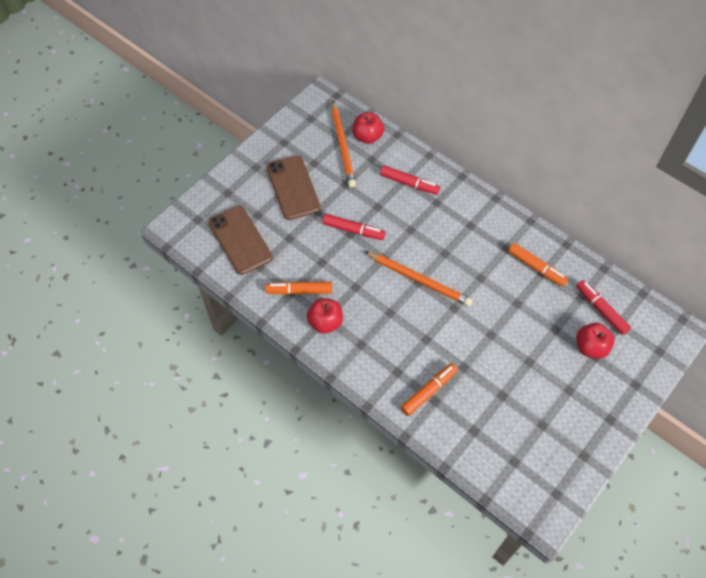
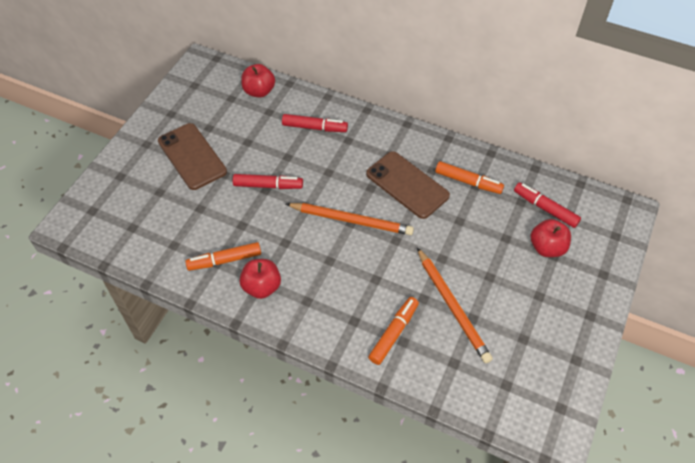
camera: 15 degrees left, 5 degrees down
(240, 240) = (145, 222): brown phone -> brown phone (407, 185)
(343, 146) = (235, 105): orange pencil -> orange pencil (452, 306)

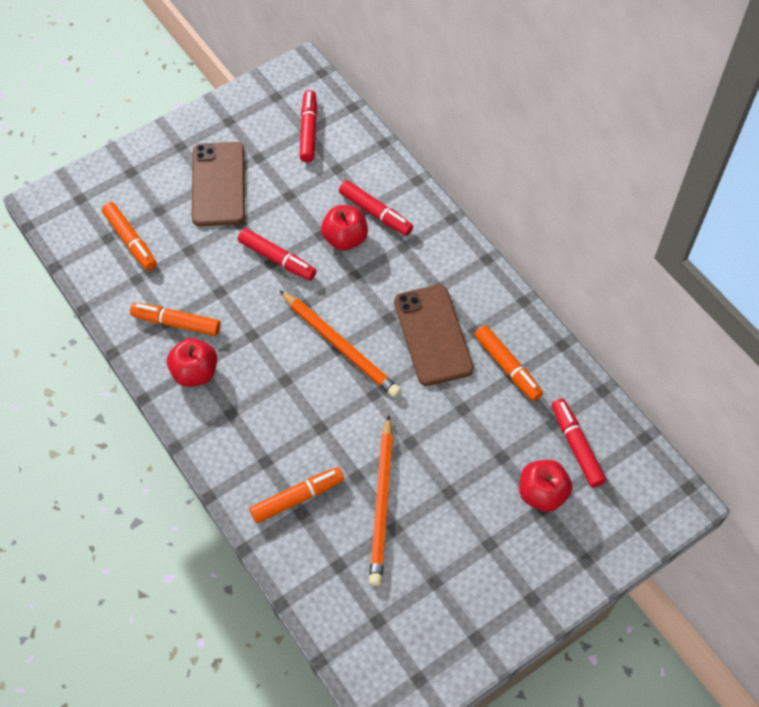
camera: 30 degrees right, 5 degrees up
(151, 221) = (130, 240): none -> orange marker
(232, 97) = (308, 131): none -> red marker
(259, 91) = (342, 137): red apple -> red apple (345, 239)

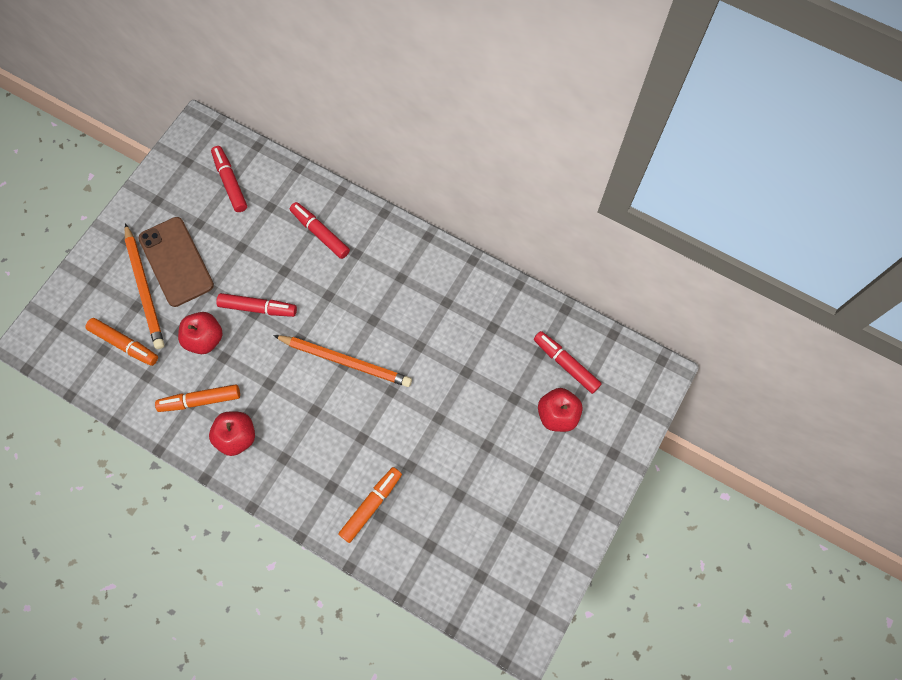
camera: 25 degrees left, 10 degrees up
(345, 239) = (306, 266): red apple -> red apple (205, 339)
(375, 213) = (320, 233): red marker -> red marker turned 150 degrees counterclockwise
(382, 503) = (440, 479): orange pencil -> orange pencil (145, 288)
(433, 335) = (415, 320): brown phone -> none
(507, 367) = (485, 321): orange marker -> none

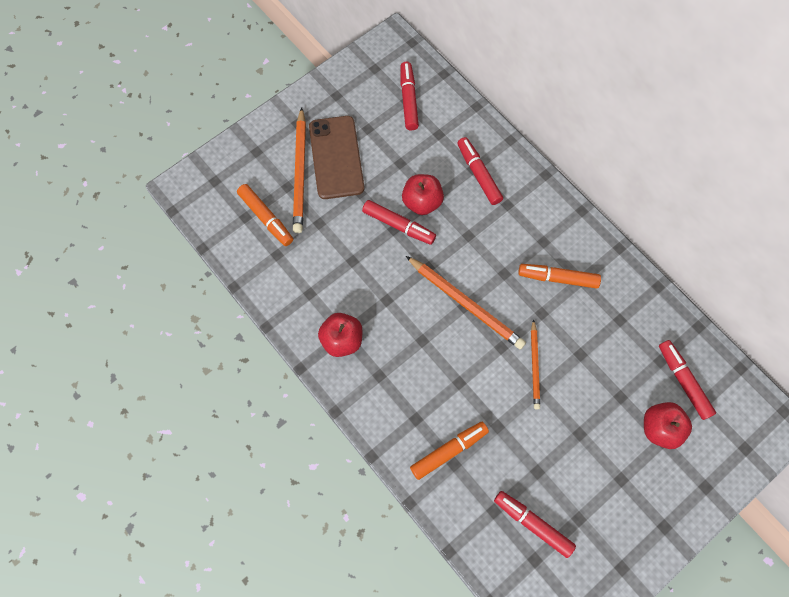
camera: 20 degrees right, 0 degrees up
(200, 400) = (318, 294): orange marker -> orange marker (558, 278)
(205, 339) = (340, 238): red apple -> red apple (422, 202)
(427, 397) = (535, 366): none -> orange pencil
(468, 544) = (532, 524): none -> red marker

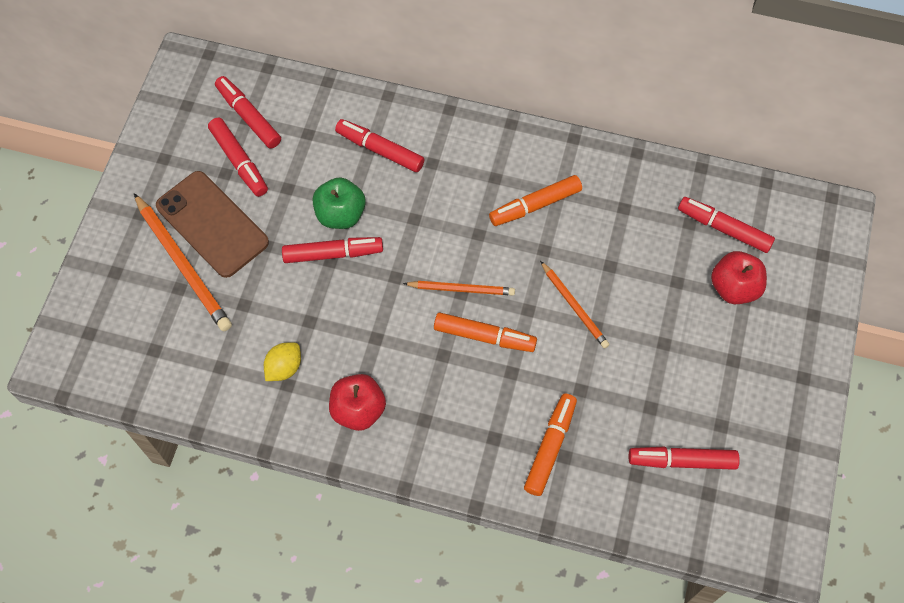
camera: 35 degrees left, 5 degrees down
(266, 218) = (179, 336): orange marker -> orange marker (484, 336)
(315, 281) = (284, 367): none -> yellow lemon
(382, 126) = (239, 161): none -> red marker
(422, 202) = (340, 214): red apple -> green apple
(466, 303) = (461, 289): orange pencil -> orange pencil, size x0.60

